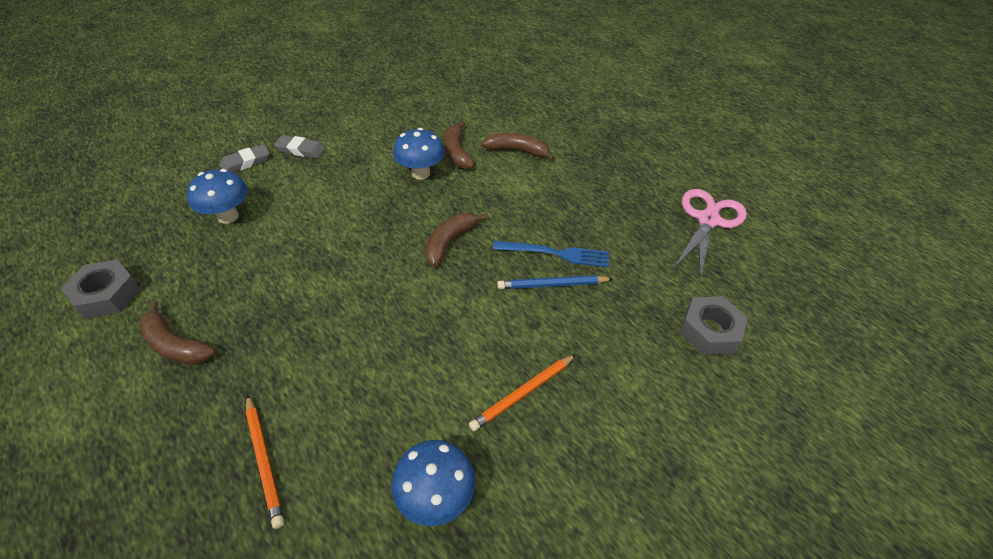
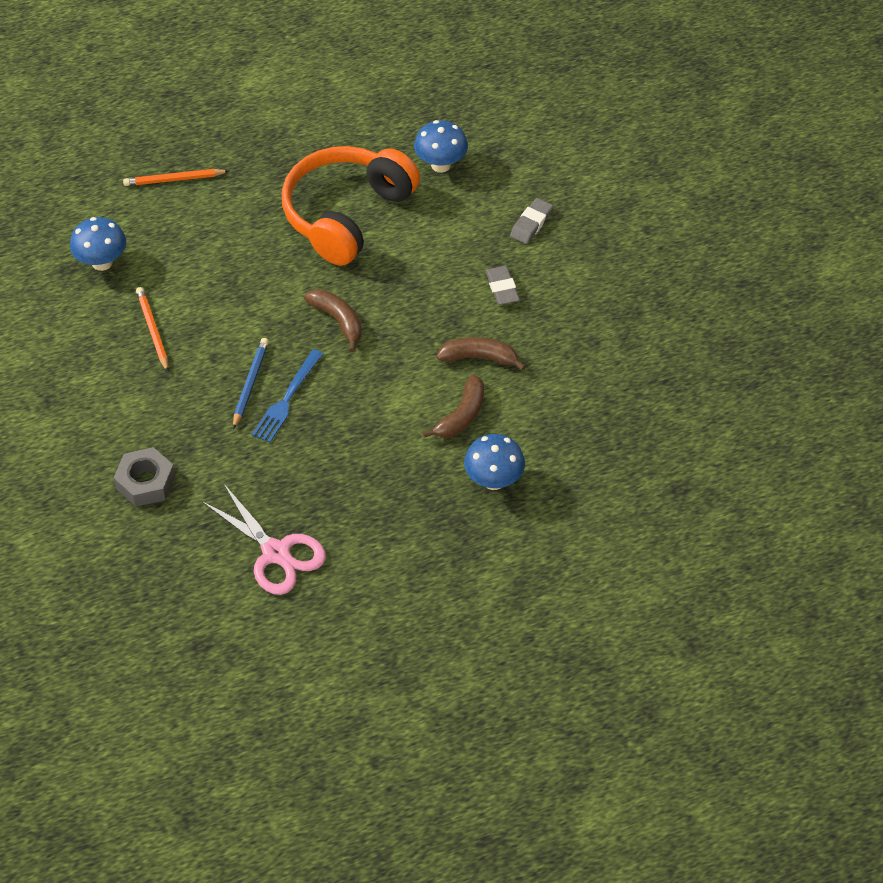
camera: 110 degrees right, 5 degrees up
(107, 295) = (370, 93): grey nut -> none
(175, 345) = (298, 134): brown banana -> none
(246, 162) = (523, 179): grey eraser -> grey eraser (502, 288)
(306, 269) = (346, 214): none -> orange headphones
(420, 173) = (453, 318): blue mushroom -> blue mushroom (493, 480)

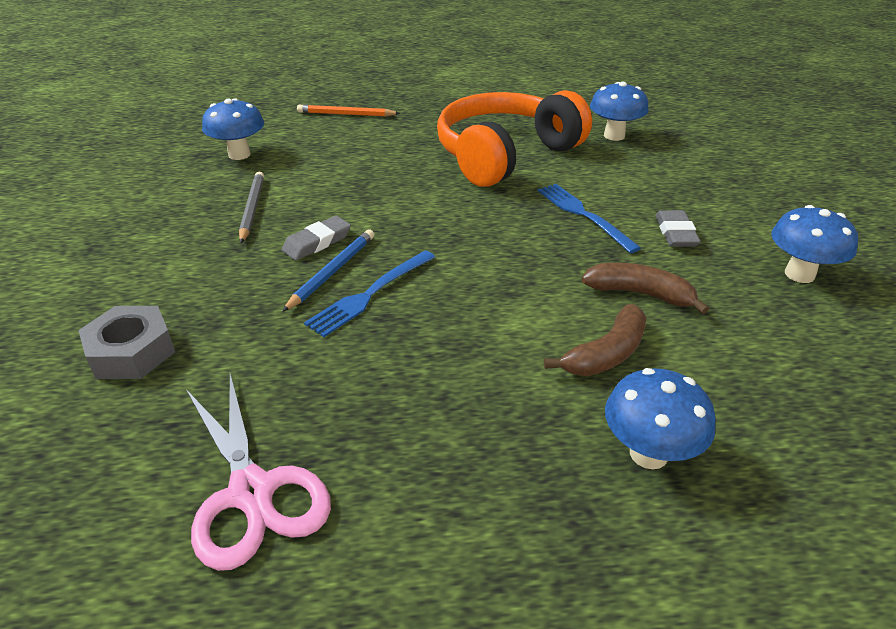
camera: 15 degrees right, 15 degrees down
(153, 330) = (252, 209): orange pencil -> grey pencil
(338, 321) = (465, 232): brown banana -> none
(428, 281) = (583, 215): none -> blue fork
(531, 224) = (713, 187): grey eraser -> grey eraser (317, 242)
(592, 314) = (799, 274): none -> blue mushroom

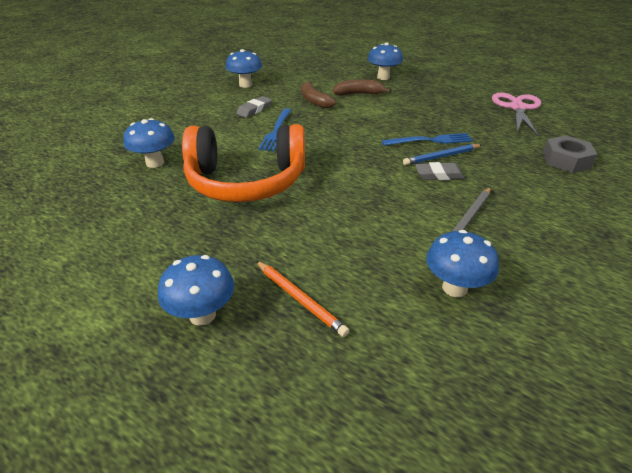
camera: 140 degrees left, 0 degrees up
(394, 91) = (202, 315): none -> blue mushroom

